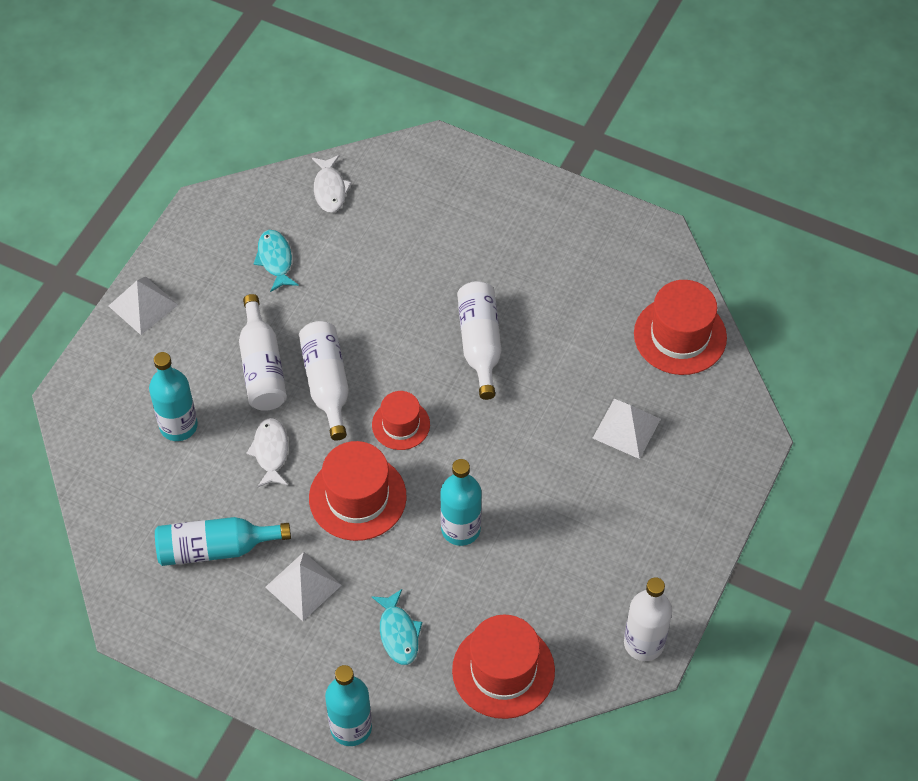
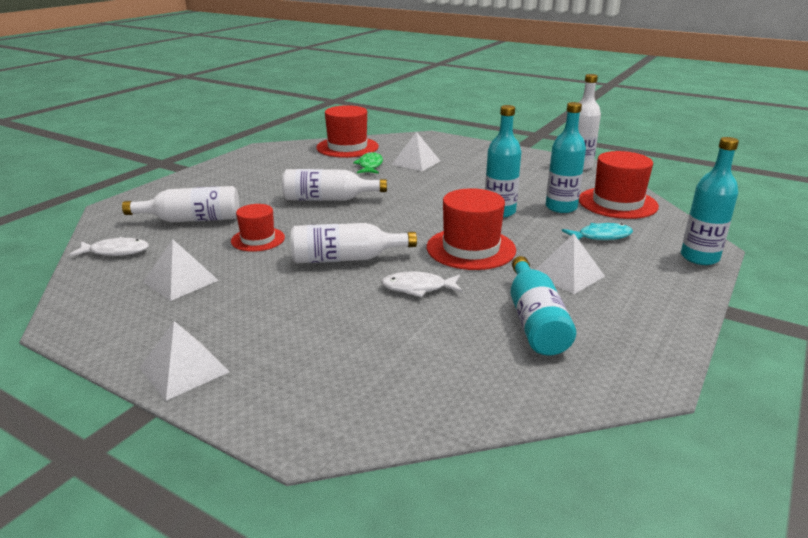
camera: 85 degrees left, 30 degrees down
(178, 426) = (374, 343): turquoise bottle -> turquoise bottle (561, 207)
(262, 367) = (313, 291): white bottle -> white bottle (192, 220)
(275, 260) = (180, 281): turquoise fish -> white pyramid
(401, 424) = (398, 229): red hat -> red hat (258, 239)
(605, 373) = (370, 166): none -> green fish

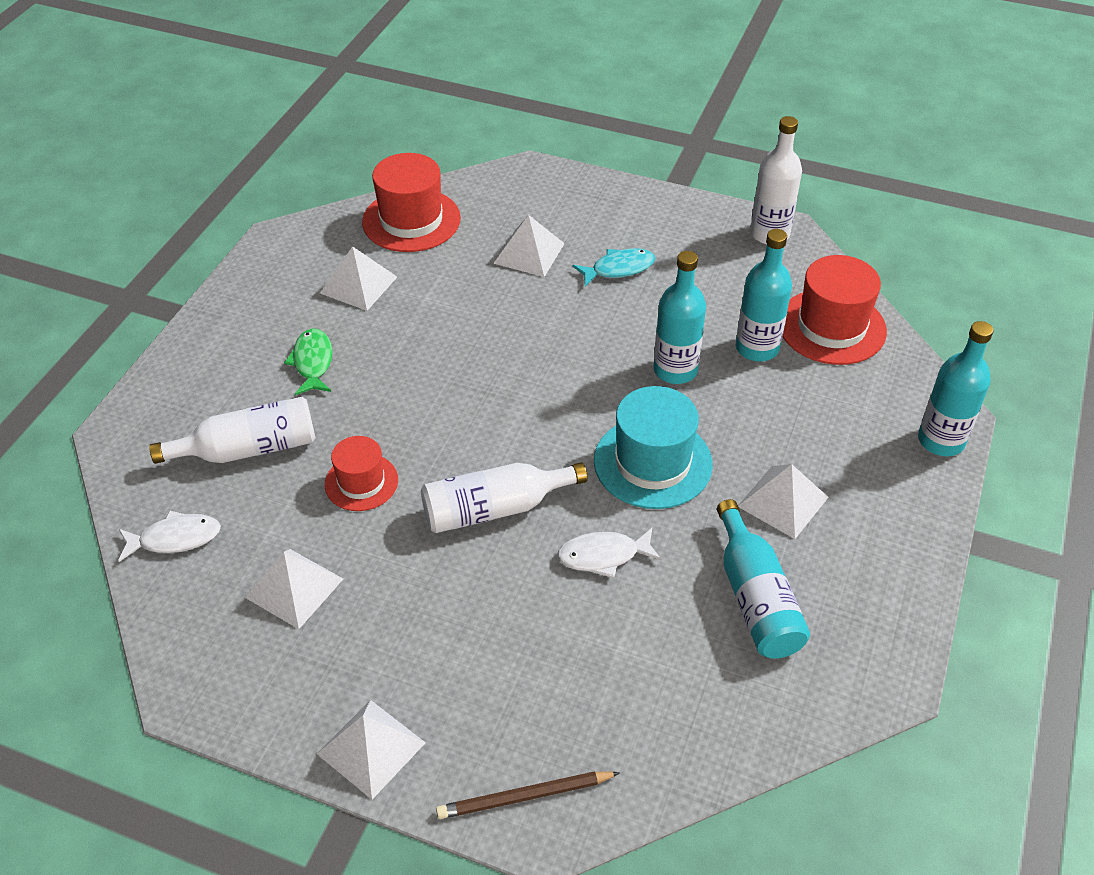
camera: 10 degrees left, 20 degrees up
(296, 415) = (525, 797): none -> brown pencil
(302, 166) = (358, 285): none -> white pyramid
(328, 199) = (427, 370): white bottle -> none
(370, 166) = (462, 271): green fish -> green fish (313, 362)
(471, 248) = (652, 462): red hat -> turquoise hat
(601, 236) = (816, 411): turquoise fish -> turquoise fish (618, 269)

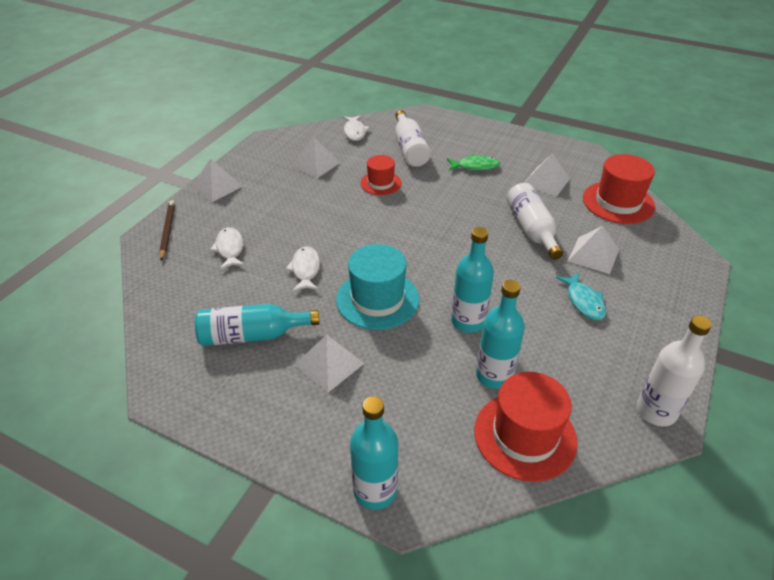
camera: 95 degrees right, 5 degrees down
(494, 509) = (352, 229): white bottle -> white bottle (531, 229)
(566, 674) = (230, 249): none -> white fish

